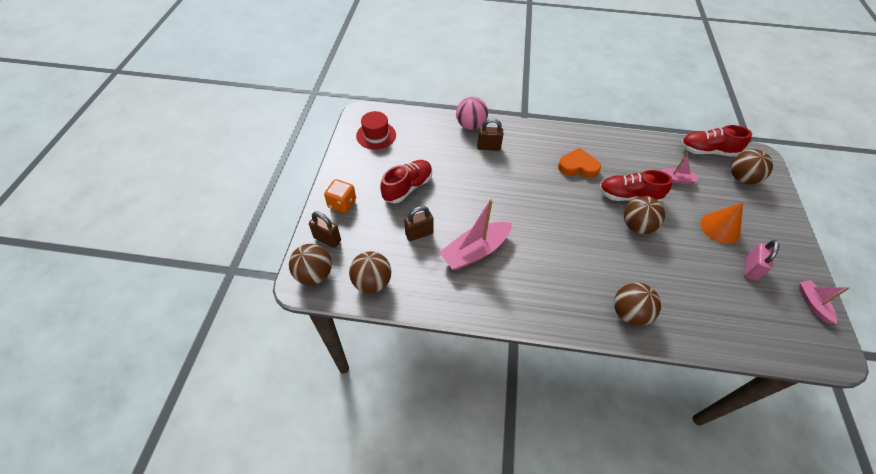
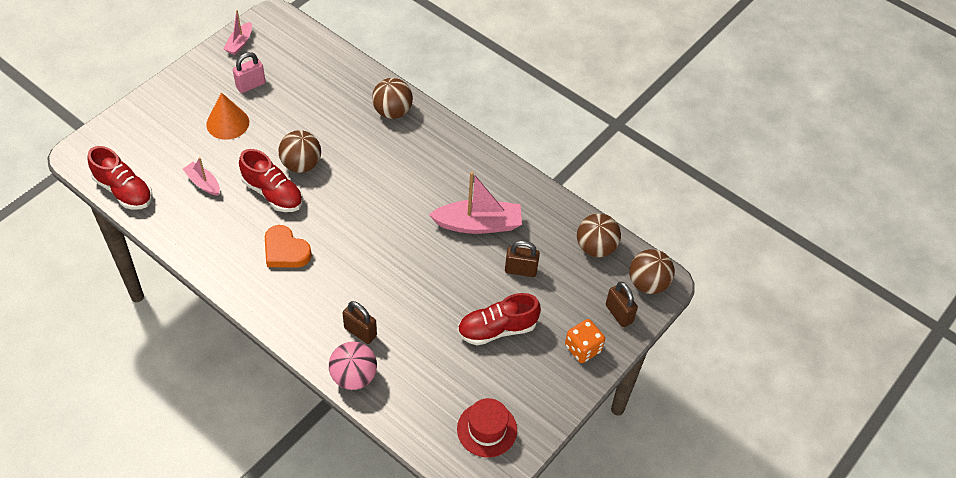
camera: 150 degrees left, 0 degrees up
(741, 178) = (136, 148): brown ball -> none

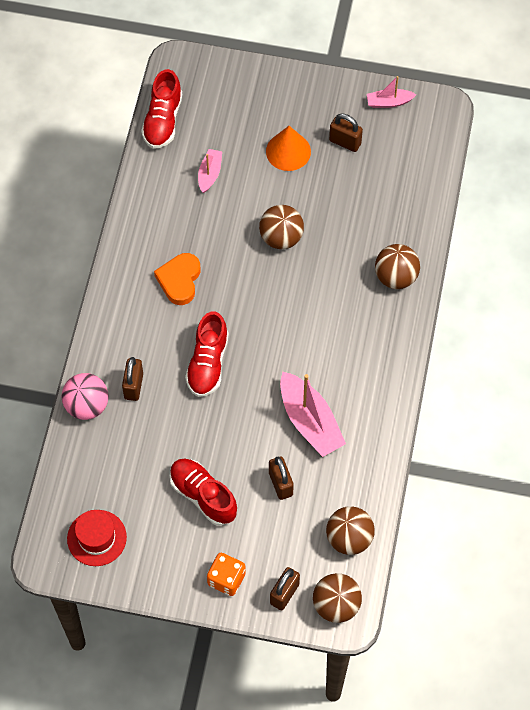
camera: 65 degrees right, 10 degrees up
(251, 85) = (345, 142): pink padlock -> brown padlock
(273, 193) = (234, 234): red shoe -> red shoe (208, 363)

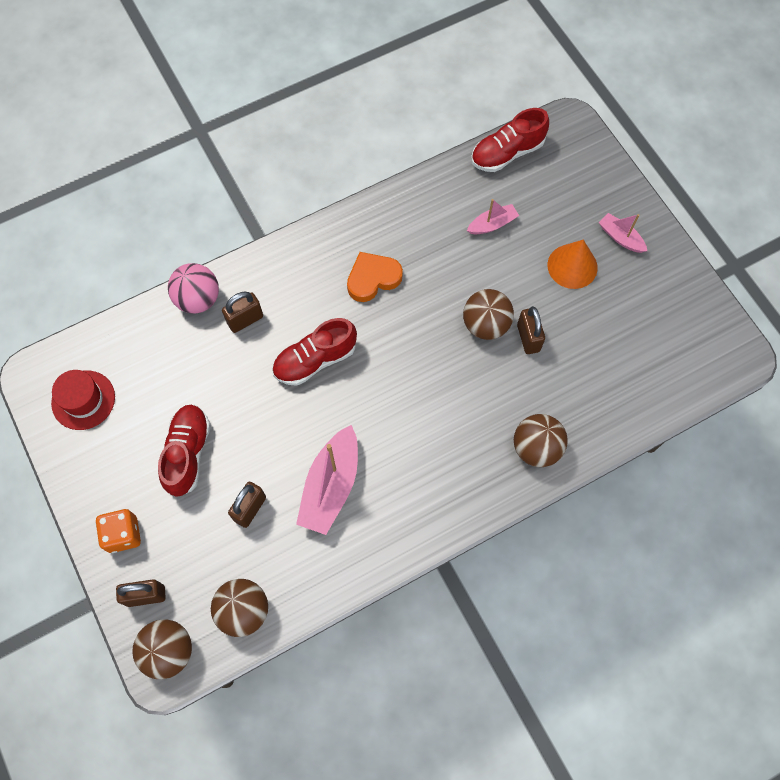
camera: 50 degrees right, 5 degrees up
(345, 142) = (626, 303): brown padlock -> brown padlock (528, 338)
(389, 102) = (700, 308): pink boat -> pink boat (620, 237)

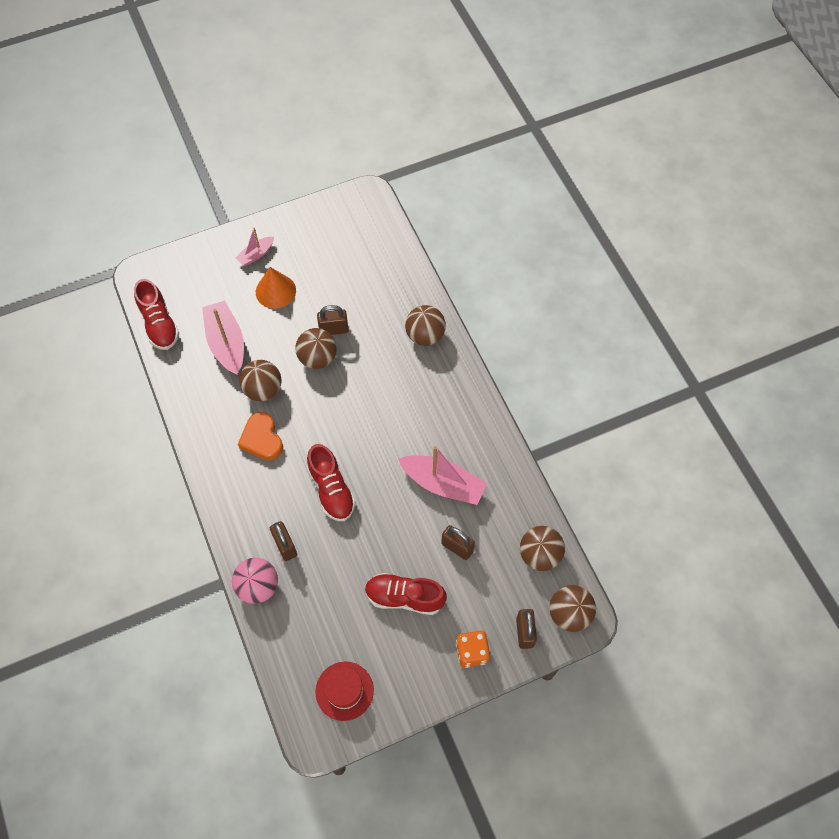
camera: 85 degrees left, 5 degrees down
(436, 271) = (263, 389): none -> brown ball
(492, 224) = (226, 343): pink boat -> pink boat, size x1.84

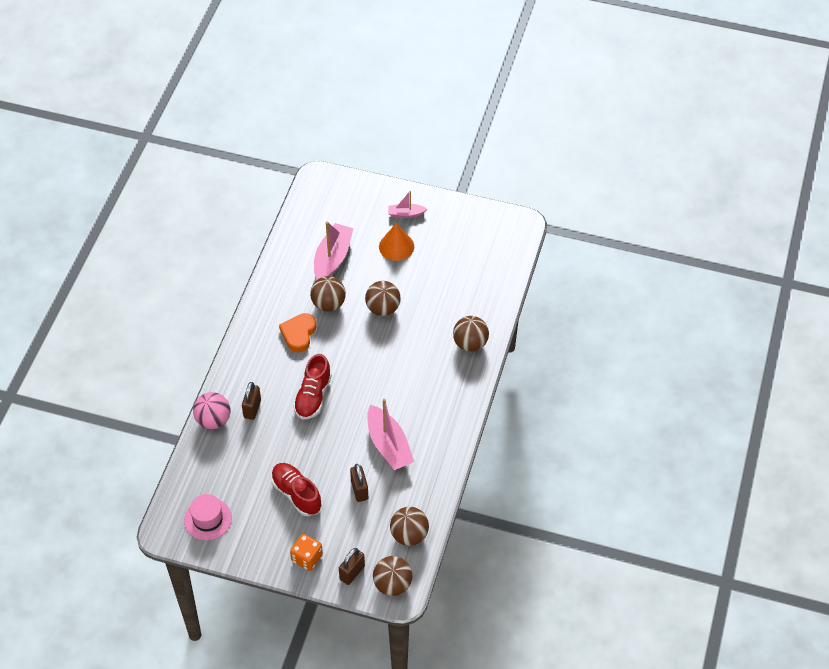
camera: 40 degrees right, 10 degrees down
(159, 324) = (301, 217): red shoe -> none
(334, 329) = (411, 297): brown padlock -> none
(344, 691) = (208, 519): red hat -> pink hat

